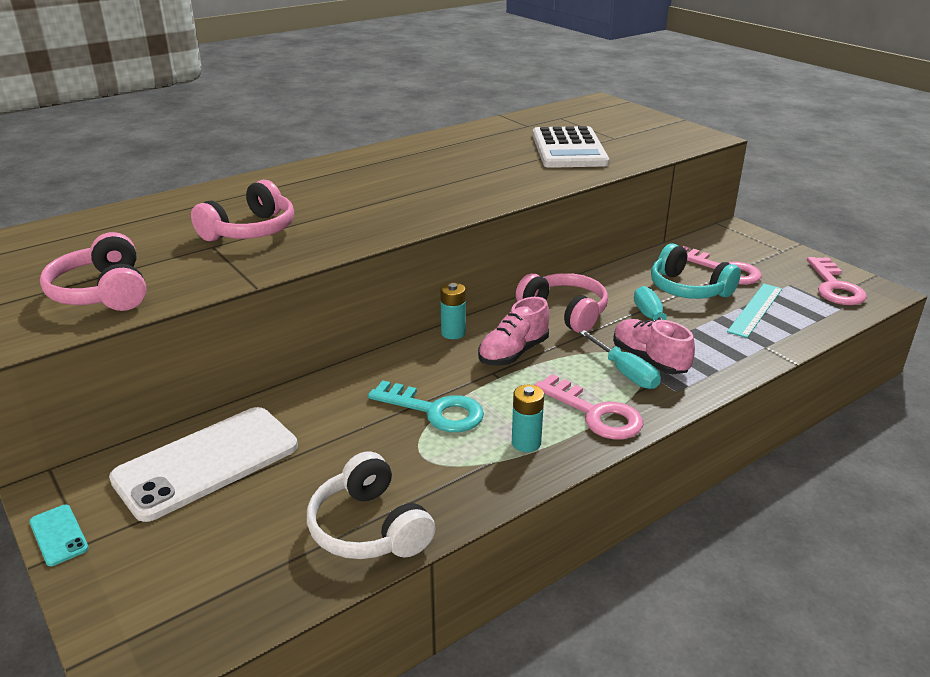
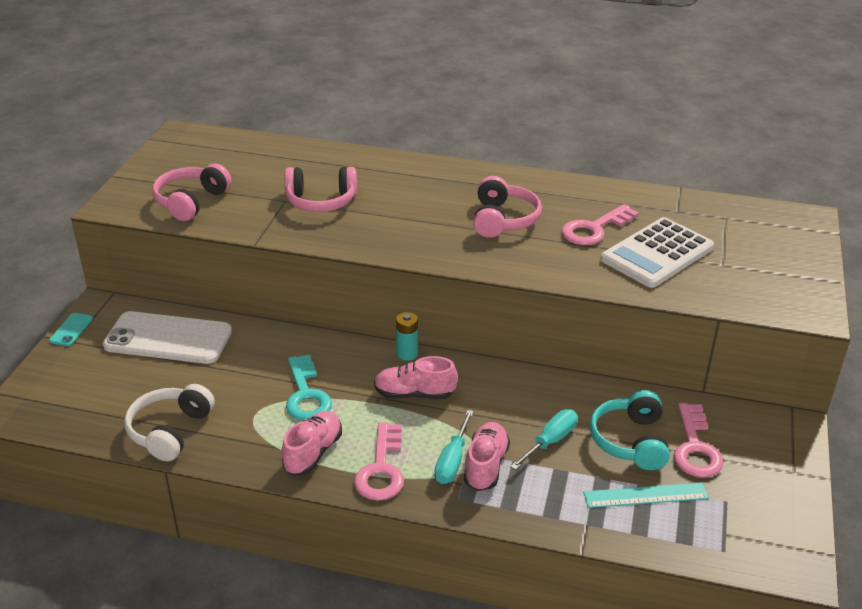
camera: 50 degrees right, 5 degrees up
(526, 443) = (313, 453): turquoise battery -> pink shoe
(564, 312) = (502, 391): pink headphones -> pink headphones (503, 220)
(834, 287) = (763, 533): pink key -> pink key (594, 229)

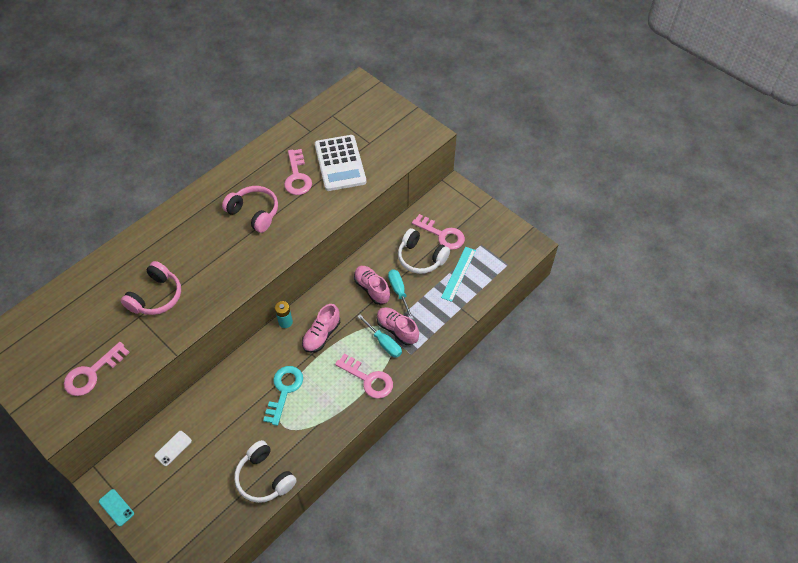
camera: 60 degrees left, 20 degrees up
(168, 338) = (173, 448): white phone -> white phone, size x0.41
(191, 202) = (92, 373): pink headphones -> pink key
(306, 395) = (284, 390): turquoise key -> turquoise key turned 90 degrees counterclockwise
(313, 453) = (334, 407): pink shoe -> pink shoe (372, 289)
(630, 441) = (421, 258): turquoise headphones -> white headphones

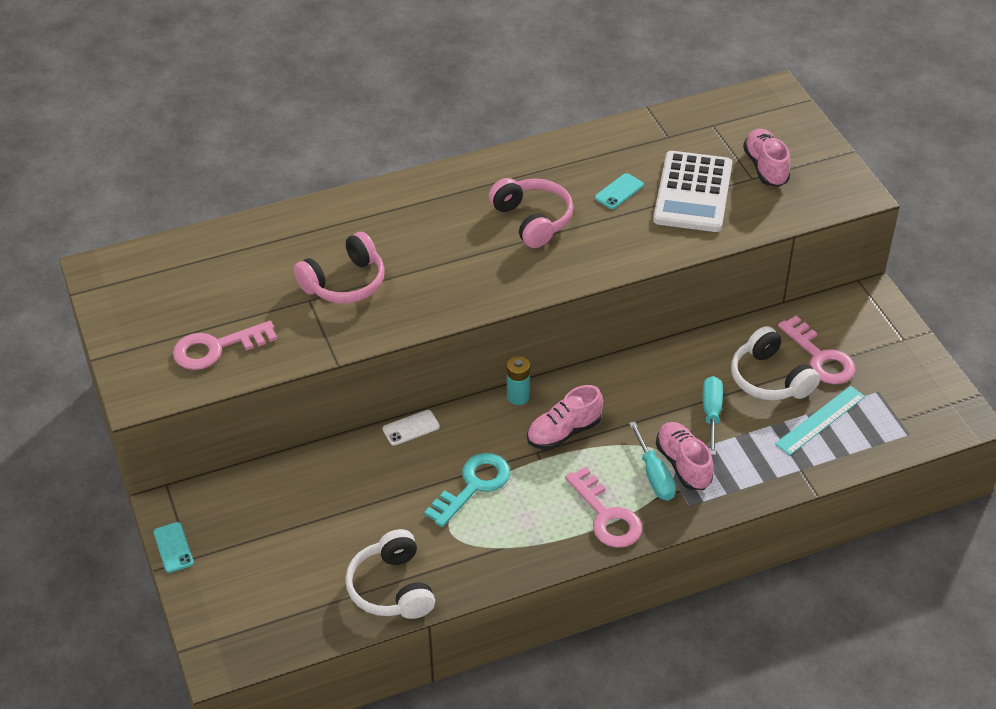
camera: 25 degrees right, 10 degrees down
(173, 448) = (283, 503): white phone -> white phone (411, 428)
(297, 177) = (619, 191): pink key -> turquoise phone
(372, 289) = (671, 396): pink shoe -> pink shoe (765, 167)

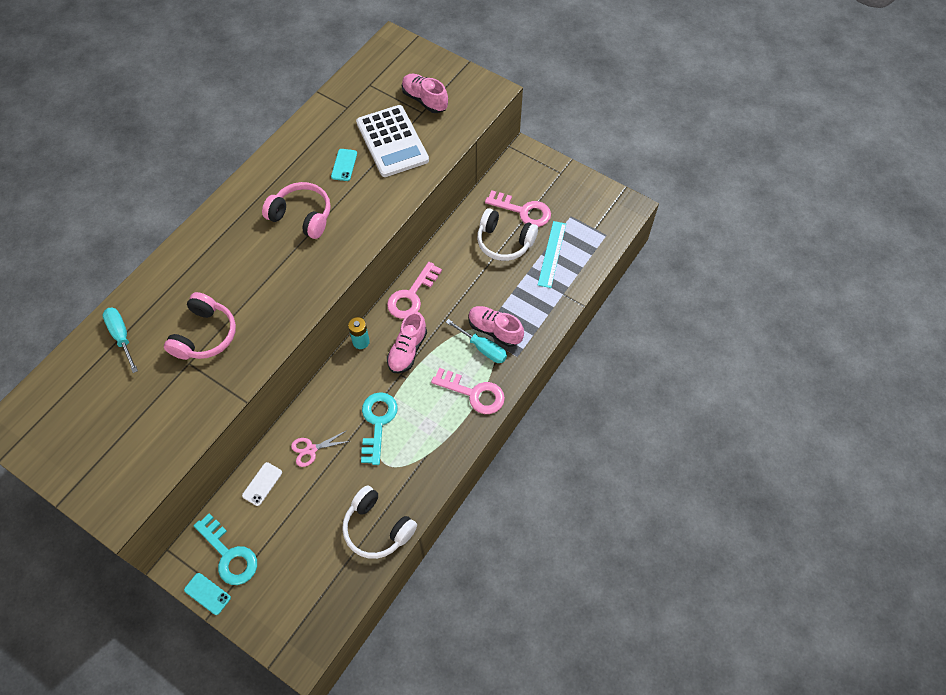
camera: 35 degrees left, 15 degrees up
(216, 348) = (147, 440): pink key -> pink key (411, 296)
(222, 524) = (229, 555): none -> turquoise key
(381, 473) = (311, 449): none -> pink scissors
(411, 428) = (307, 405): white phone -> white phone (262, 484)
(711, 414) = (487, 286): turquoise screwdriver -> turquoise screwdriver (121, 337)

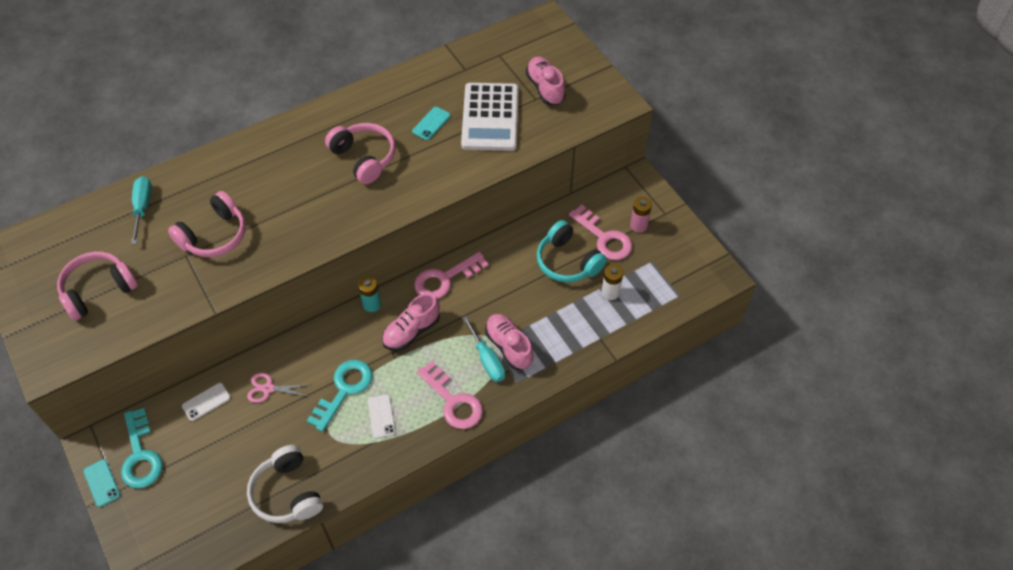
camera: 25 degrees right, 5 degrees down
(124, 427) = (98, 290): none -> pink headphones
(421, 431) = (381, 416): none -> white phone
(504, 242) = (567, 261): white headphones -> turquoise headphones
(545, 190) = (638, 225): none -> pink battery
(552, 254) = (610, 292): turquoise ruler -> white battery

